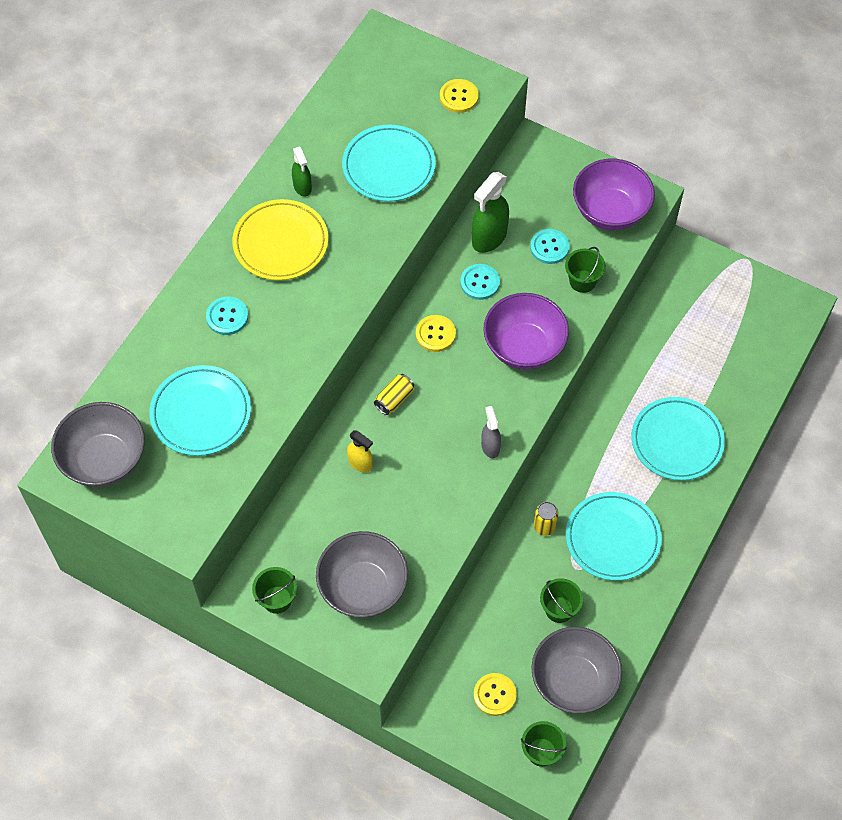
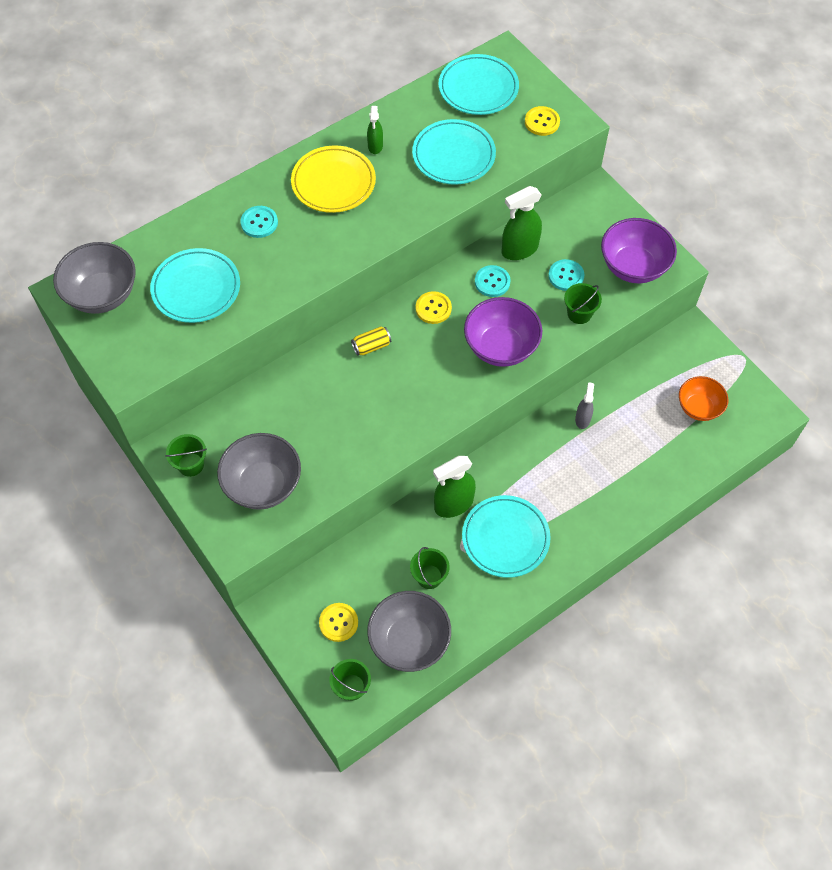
camera: 25 degrees right, 0 degrees up
(360, 463) = (316, 385): yellow spray bottle -> none
(490, 446) = (429, 415): grey spray bottle -> grey spray bottle (582, 419)
(544, 526) = (453, 504): yellow can -> green spray bottle
(677, 441) = (603, 481): turquoise plate -> turquoise plate (478, 88)
(730, 328) = (698, 407): none -> orange bowl

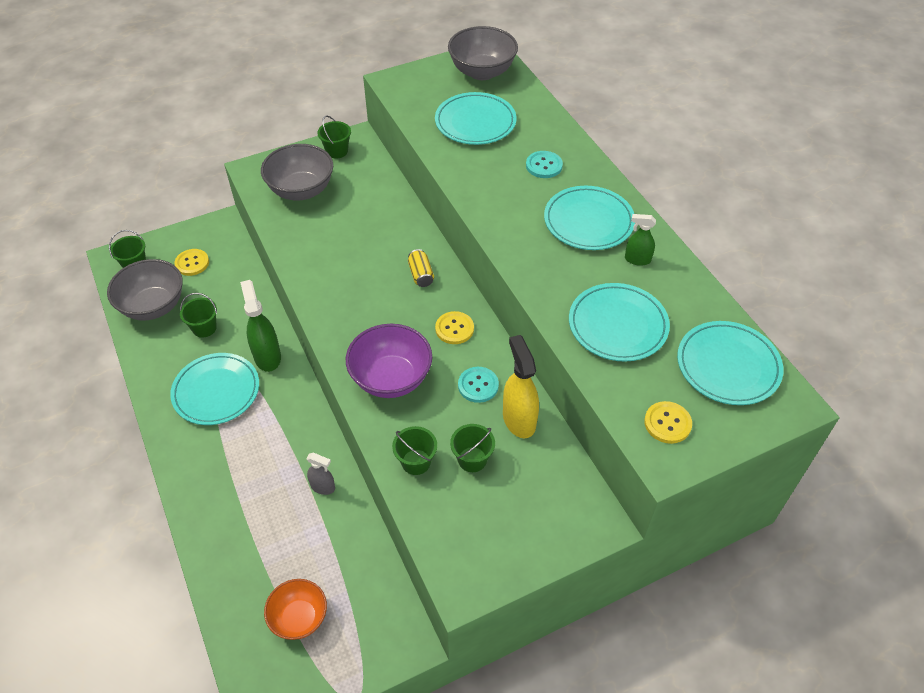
camera: 100 degrees right, 10 degrees down
(333, 182) = (588, 221): yellow plate -> turquoise plate
(519, 249) = (519, 419): green spray bottle -> yellow spray bottle
(566, 276) = (472, 459): turquoise button -> green bucket
(633, 266) = (472, 538): purple bowl -> none

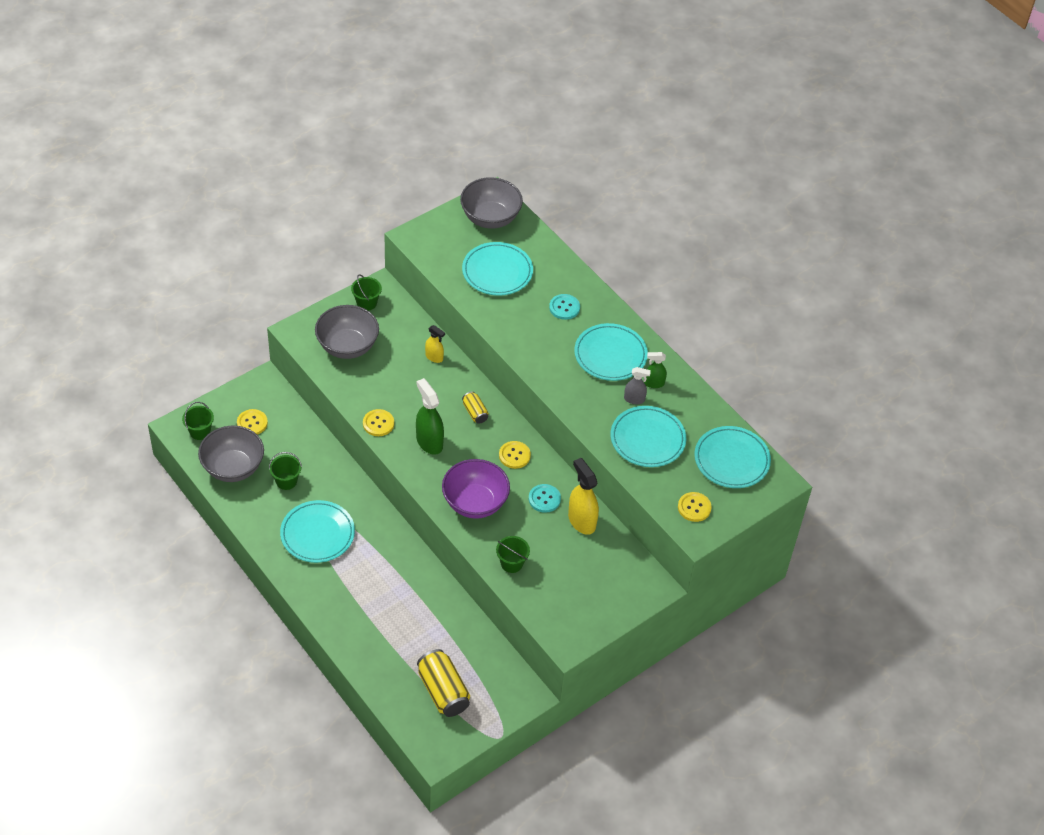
camera: 15 degrees left, 0 degrees up
(267, 356) = (350, 498): green spray bottle -> green spray bottle (429, 442)
(299, 618) = (443, 691): orange bowl -> yellow can
(306, 273) = (378, 423): none -> yellow button
(323, 487) = (431, 597): grey spray bottle -> grey spray bottle (634, 399)
(392, 211) = (434, 357): none -> yellow spray bottle
(472, 459) = (553, 555): green bucket -> none

